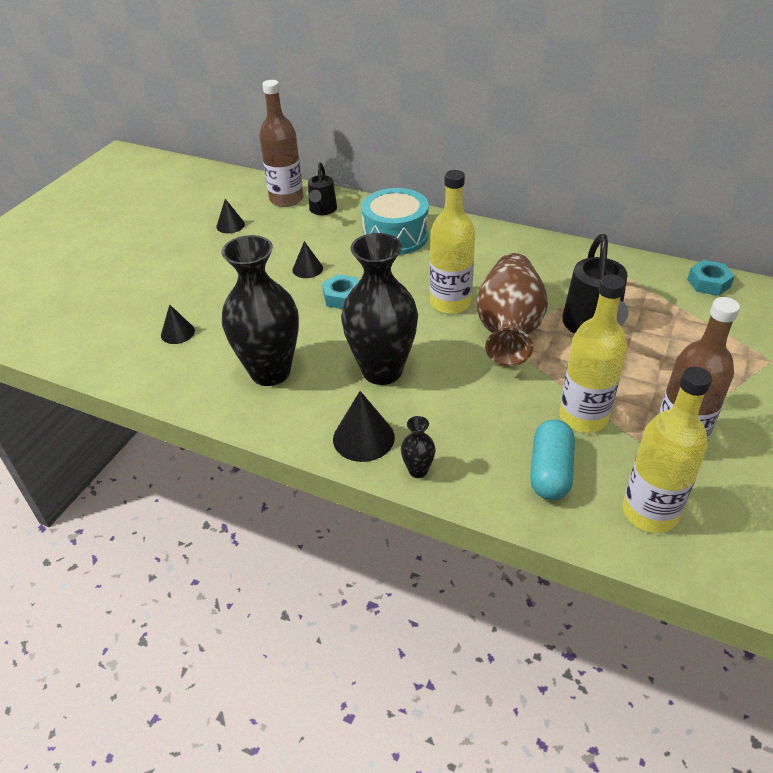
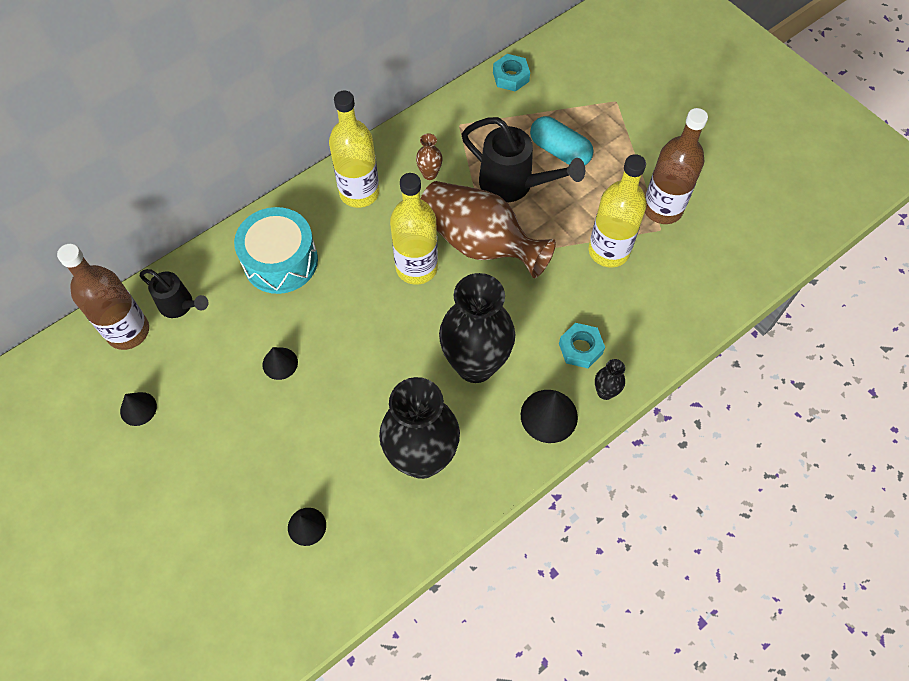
camera: 65 degrees left, 20 degrees up
(342, 297) = (348, 351): turquoise nut -> turquoise nut (580, 348)
(550, 276) = (429, 174): none -> brown vase
(550, 471) = (650, 304): turquoise capsule -> turquoise capsule (559, 151)
(649, 512) = (715, 266): yellow bottle -> yellow bottle (359, 193)

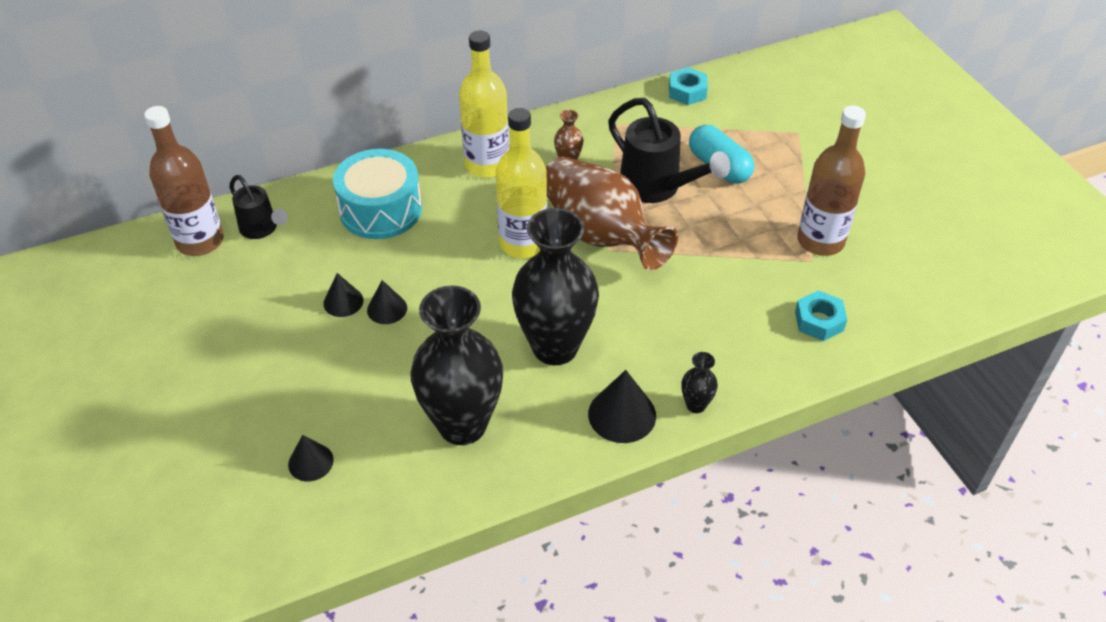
camera: 15 degrees right, 15 degrees down
(138, 408) = (180, 312): black cone -> black cone (387, 309)
(580, 348) = (681, 356): turquoise nut -> turquoise nut (819, 321)
(608, 251) = (744, 269): yellow bottle -> none

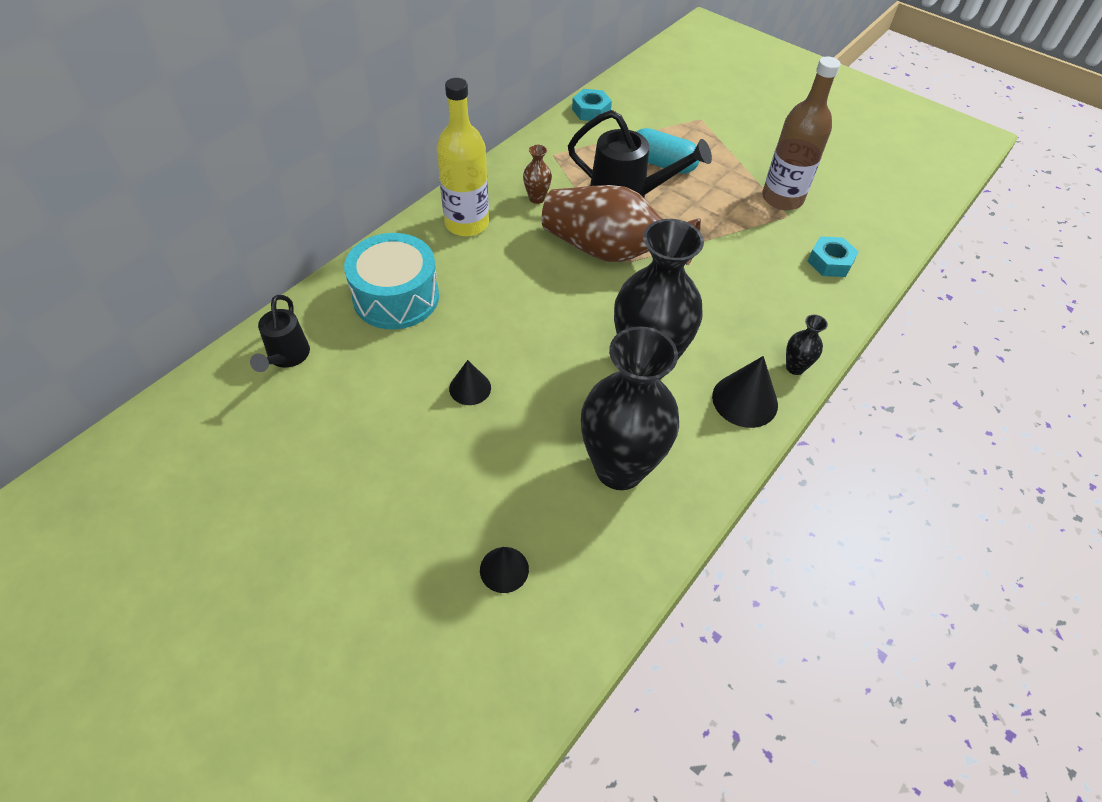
camera: 30 degrees left, 5 degrees up
(200, 241) = (227, 393): brown bottle -> none
(261, 229) = (286, 357): black watering can -> black watering can turned 75 degrees clockwise
(343, 301) = (422, 397): black cone -> none
(523, 243) = (550, 282): yellow bottle -> none

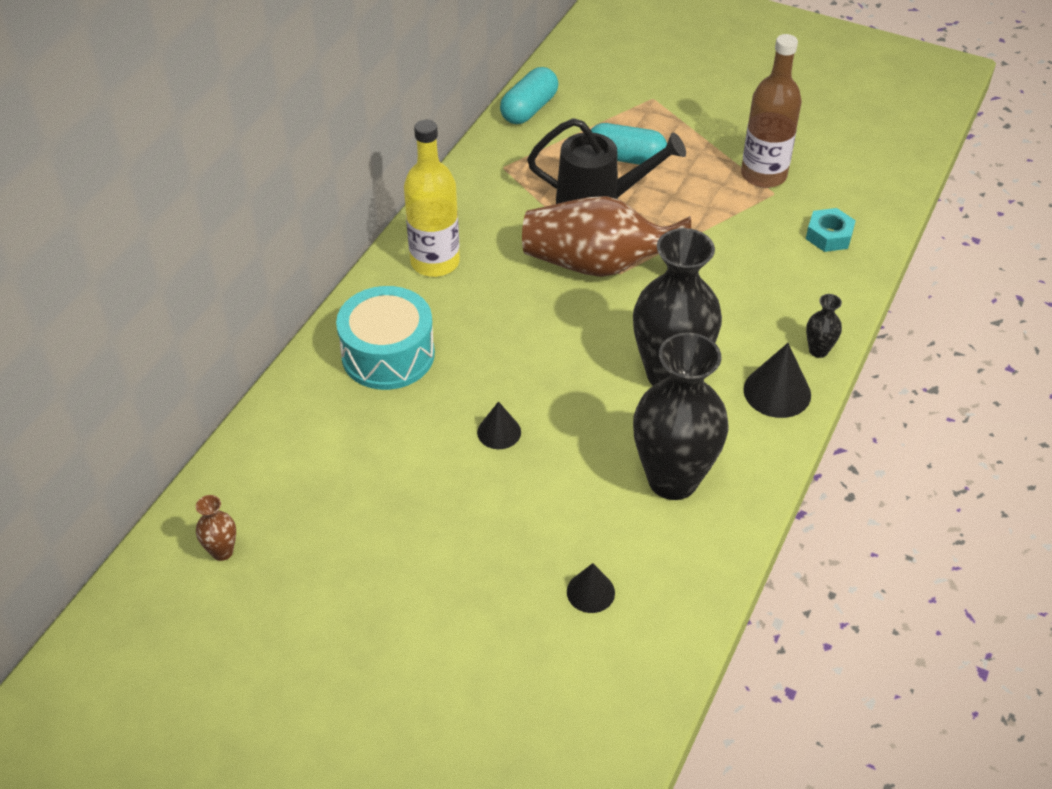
camera: 10 degrees left, 5 degrees down
(286, 357) = (296, 437): black watering can -> none
(537, 198) = (501, 221): brown vase -> brown vase (222, 551)
(591, 111) = (529, 109): turquoise nut -> turquoise capsule

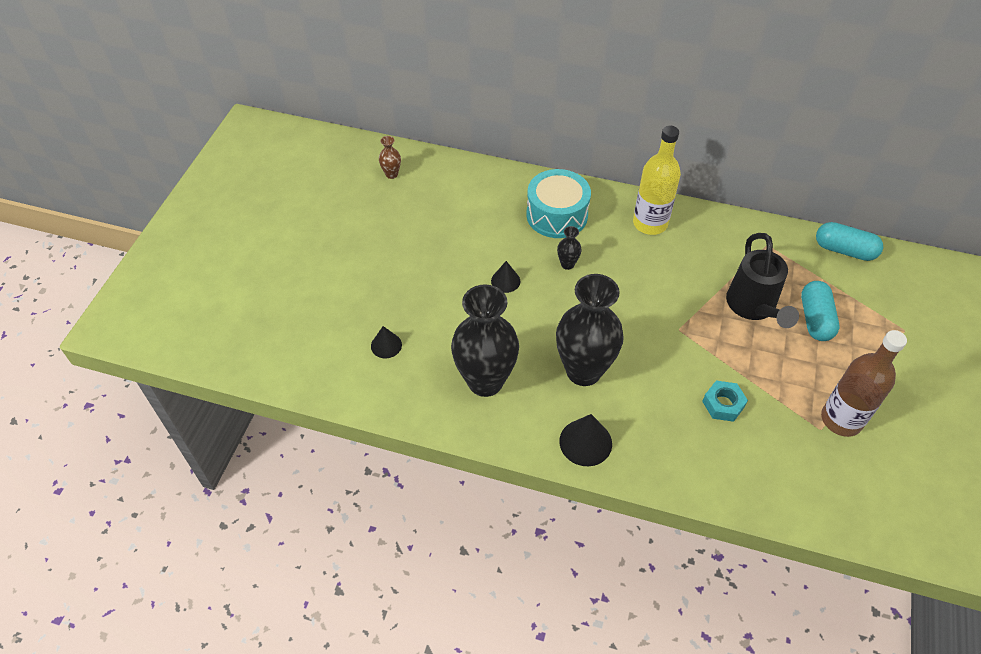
camera: 80 degrees right, 5 degrees up
(599, 265) = (683, 316): brown vase -> none
(818, 350) = (639, 470): black vase -> black vase (567, 264)
(829, 236) = (782, 474): turquoise nut -> turquoise nut (723, 404)

